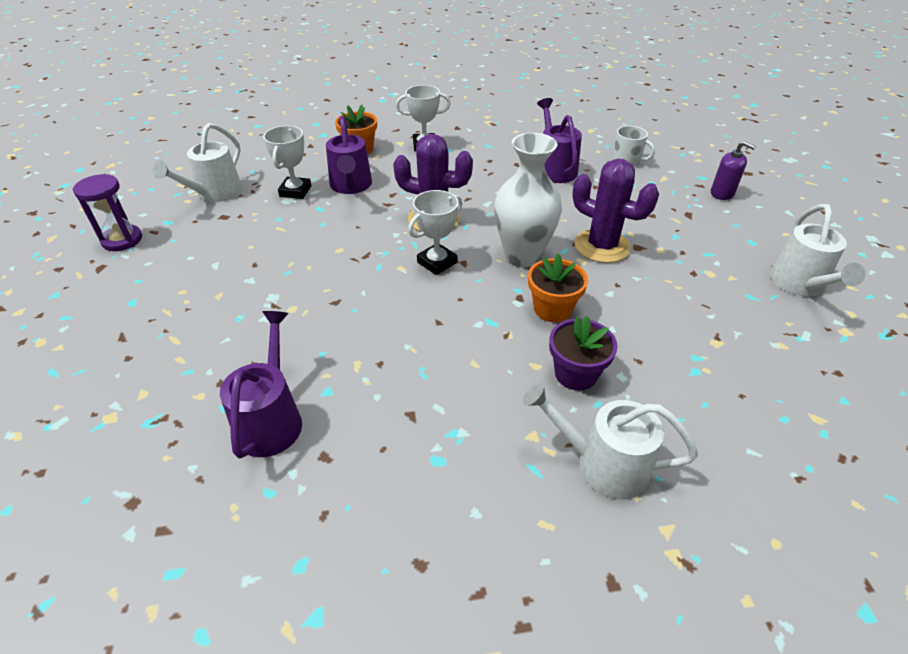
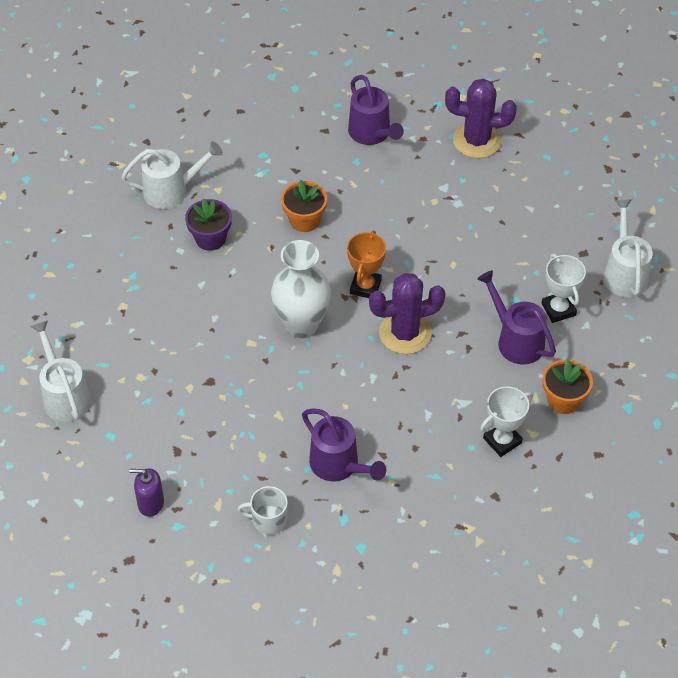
camera: 150 degrees right, 10 degrees up
(122, 240) = (628, 195): purple hourglass -> none
(437, 262) = (365, 287): white trophy -> orange trophy
(552, 309) = (251, 282): orange flower pot -> orange flower pot (304, 220)
(602, 246) = (241, 367): purple cactus -> purple cactus (476, 141)

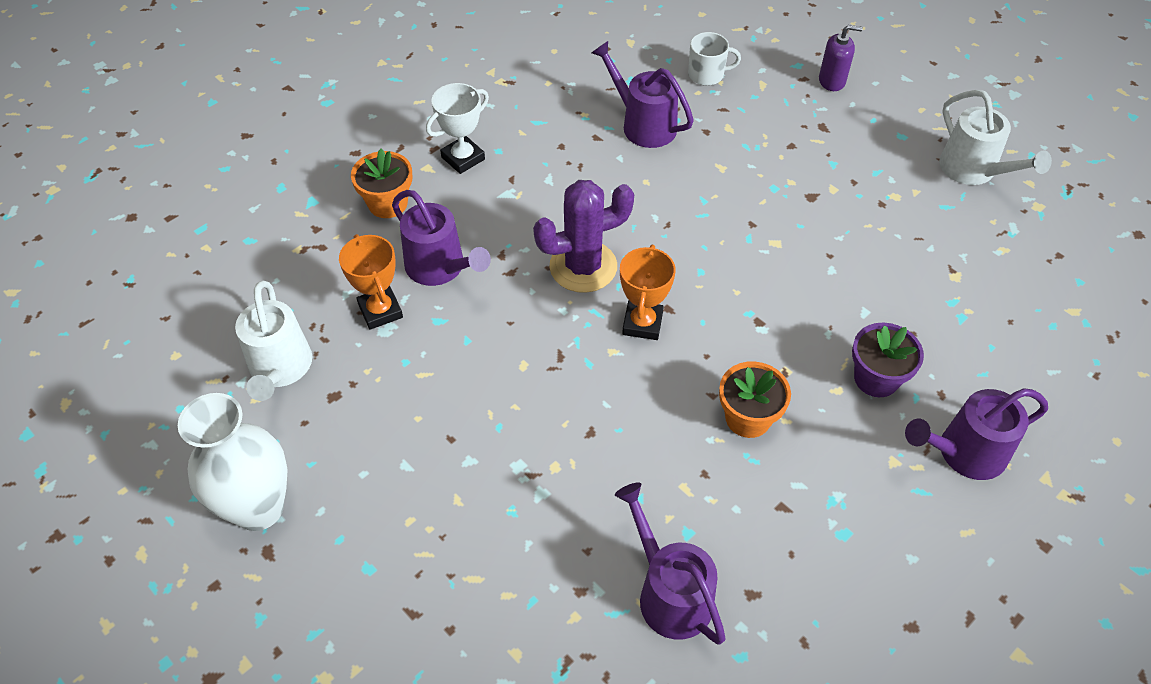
camera: 175 degrees right, 0 degrees up
(172, 191) = (963, 453): white watering can -> purple watering can
(302, 325) = (717, 268): white vase -> white vase (259, 508)
(476, 141) = (487, 592): purple cactus -> none
(558, 309) = (380, 311): white trophy -> orange trophy

